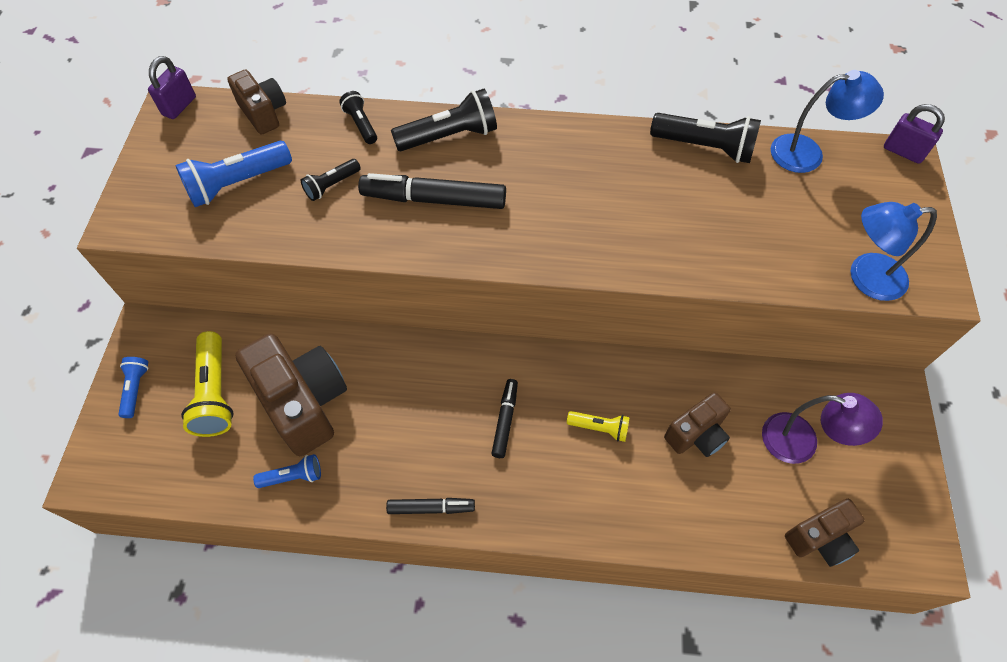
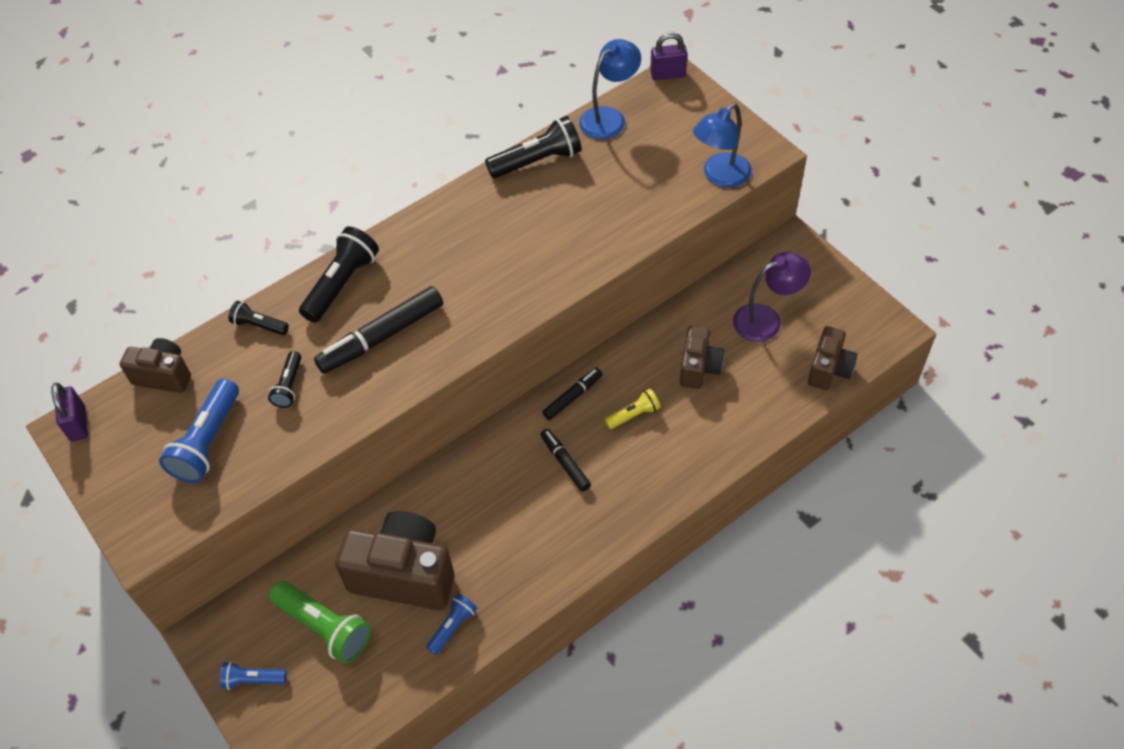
camera: 40 degrees left, 5 degrees down
(136, 389) = (253, 680): blue flashlight -> blue flashlight turned 45 degrees counterclockwise
(215, 393) = (324, 627): yellow flashlight -> green flashlight
(431, 508) = (574, 560): black marker -> black marker (572, 397)

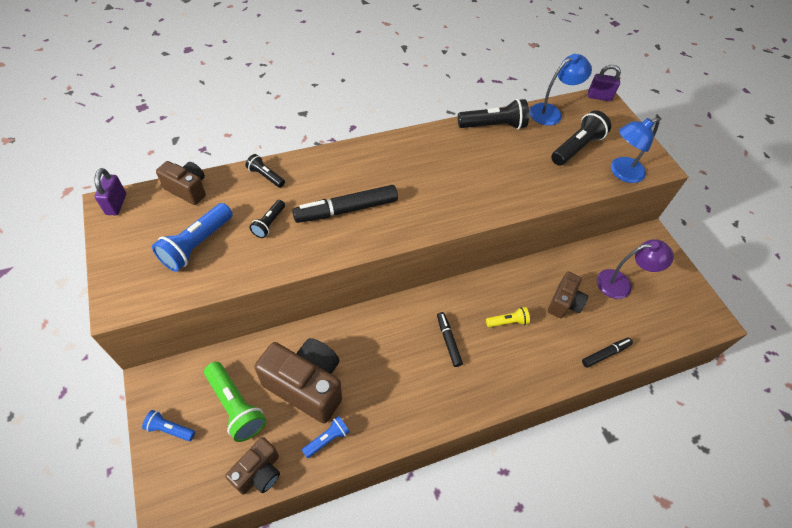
camera: 10 degrees right, 0 degrees up
(341, 284) = (332, 166): black flashlight -> black flashlight (576, 147)
(572, 397) = (467, 295): black marker -> black marker (605, 354)
(829, 369) = (660, 335): brown camera -> brown camera (259, 472)

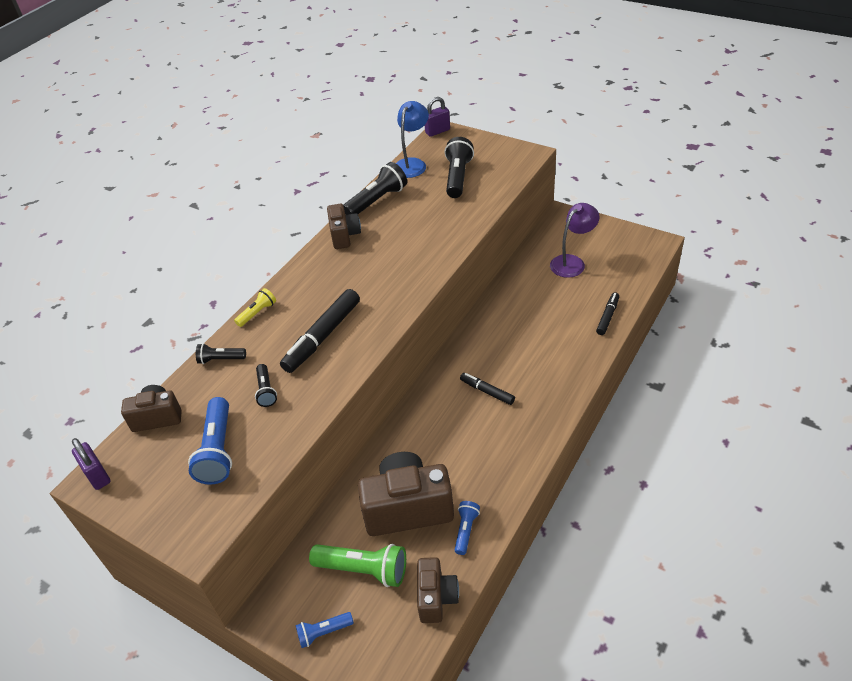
camera: 30 degrees left, 10 degrees down
(507, 322) = (517, 346): yellow flashlight -> yellow flashlight (257, 313)
(564, 303) = (545, 303): brown camera -> brown camera (344, 236)
(621, 173) = (508, 174): blue lamp -> none

